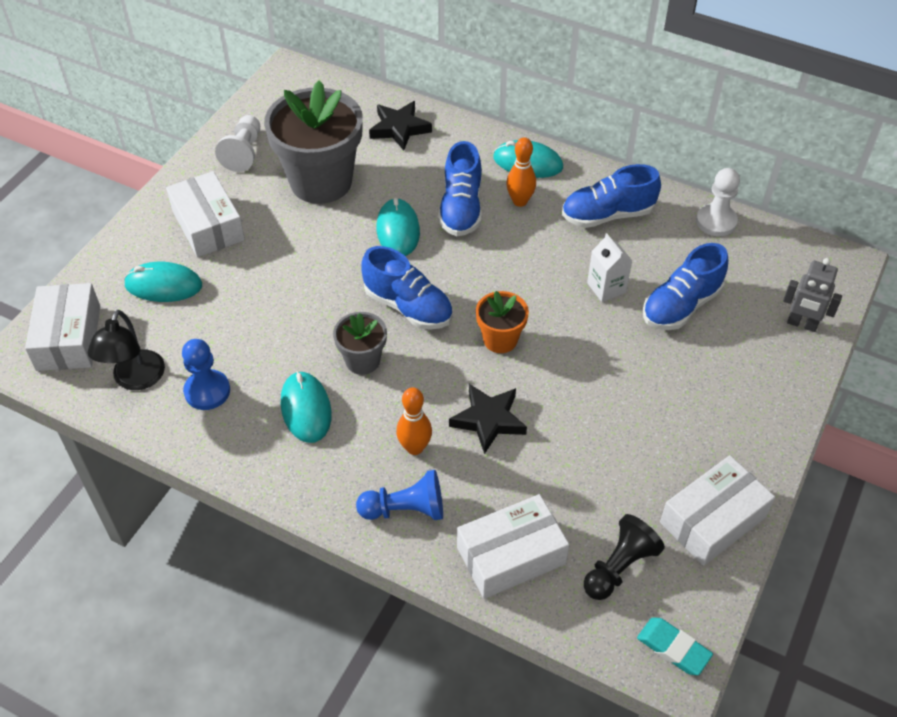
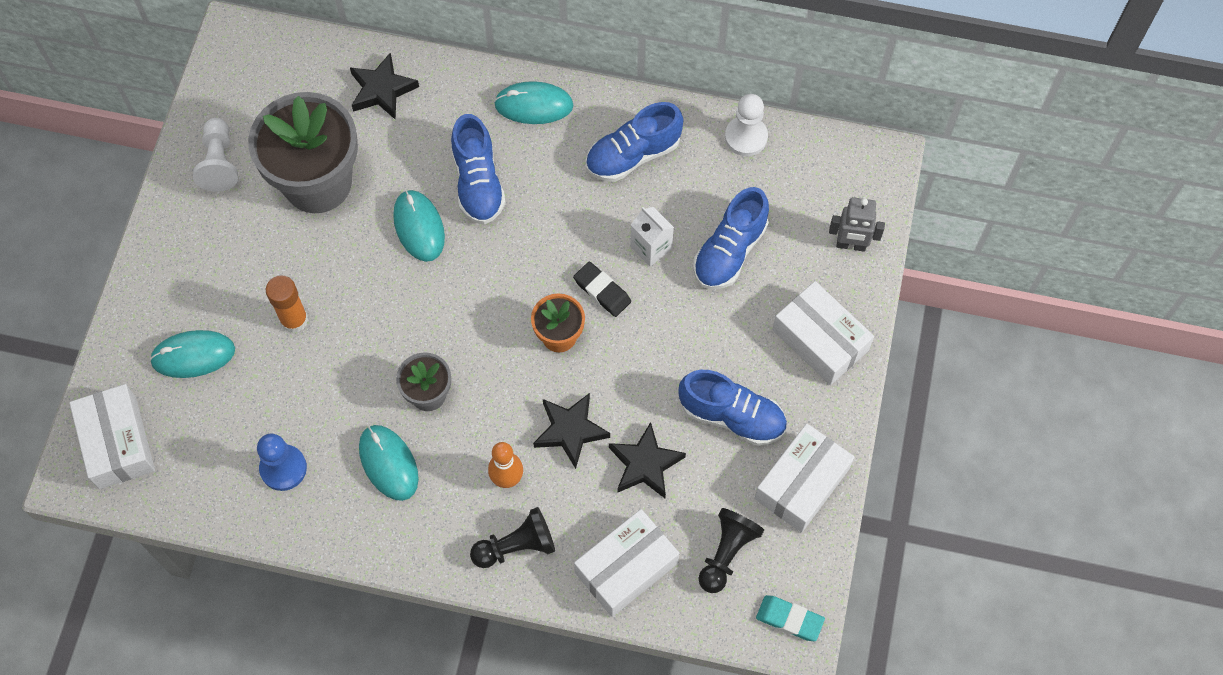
camera: 15 degrees left, 15 degrees up
(135, 379) = (205, 473): black lamp -> none
(208, 225) = (214, 268): white box -> white box (820, 340)
(262, 277) = (294, 320): none -> orange glue stick
(405, 509) = (516, 546): blue pawn -> black pawn
(408, 306) = (456, 319): blue shoe -> blue shoe (732, 416)
(520, 201) = (537, 159): orange bowling pin -> none
(551, 312) = (602, 291): none -> black eraser
(555, 465) = (645, 464): none -> black star

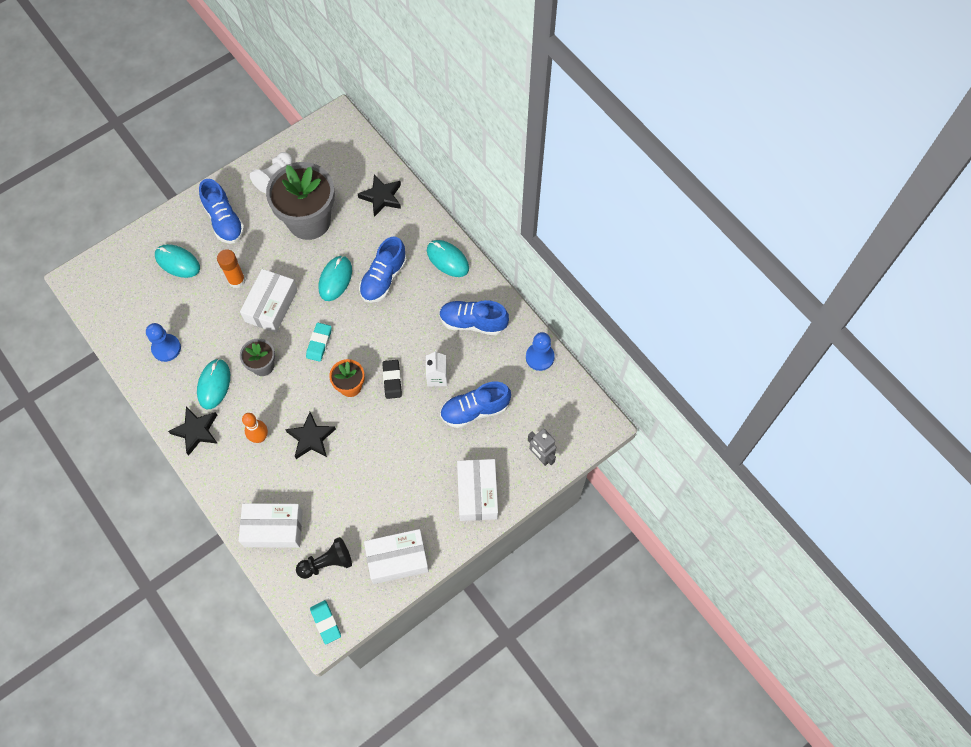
camera: 40 degrees right, 0 degrees up
(117, 442) = (108, 277): white box -> white box (271, 306)
(472, 316) = (319, 343): none -> turquoise eraser
(516, 546) = (233, 474): black pawn -> none
(645, 464) = (330, 484): black star -> black star (196, 431)
(732, 416) = (395, 496): blue shoe -> blue shoe (224, 221)
(746, 137) = (539, 357): white pawn -> blue pawn

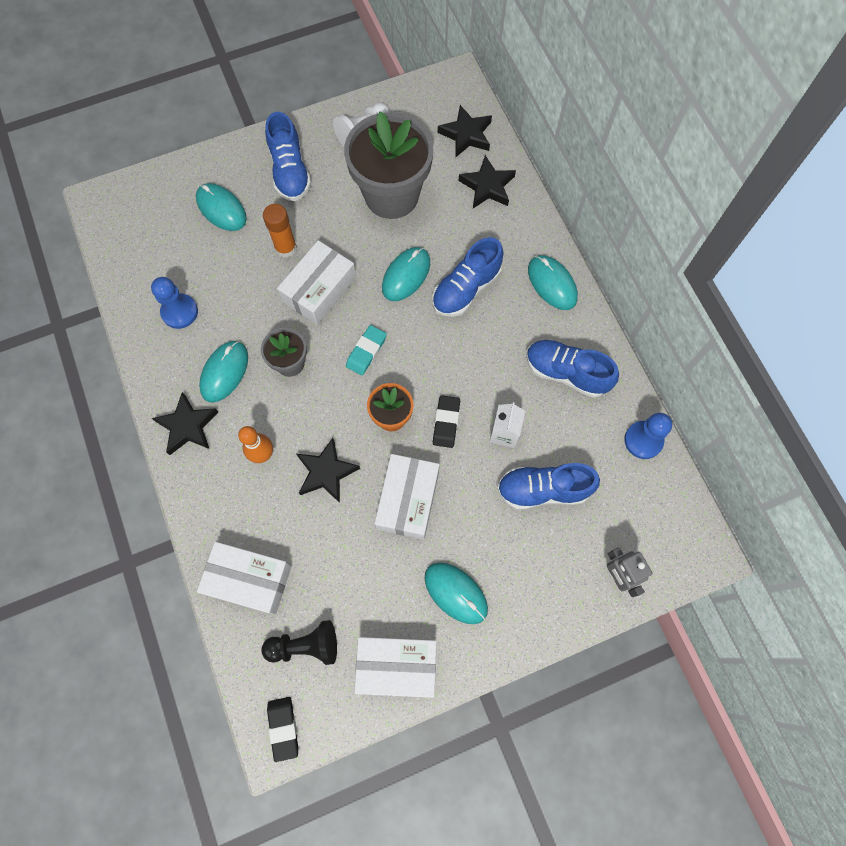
camera: 15 degrees right, 5 degrees up
(326, 622) = (283, 728): turquoise eraser -> black eraser
(356, 161) = (466, 134): none -> black star
(428, 498) = (456, 593): none -> turquoise mouse
(477, 493) = (522, 604): white box -> white box (408, 500)

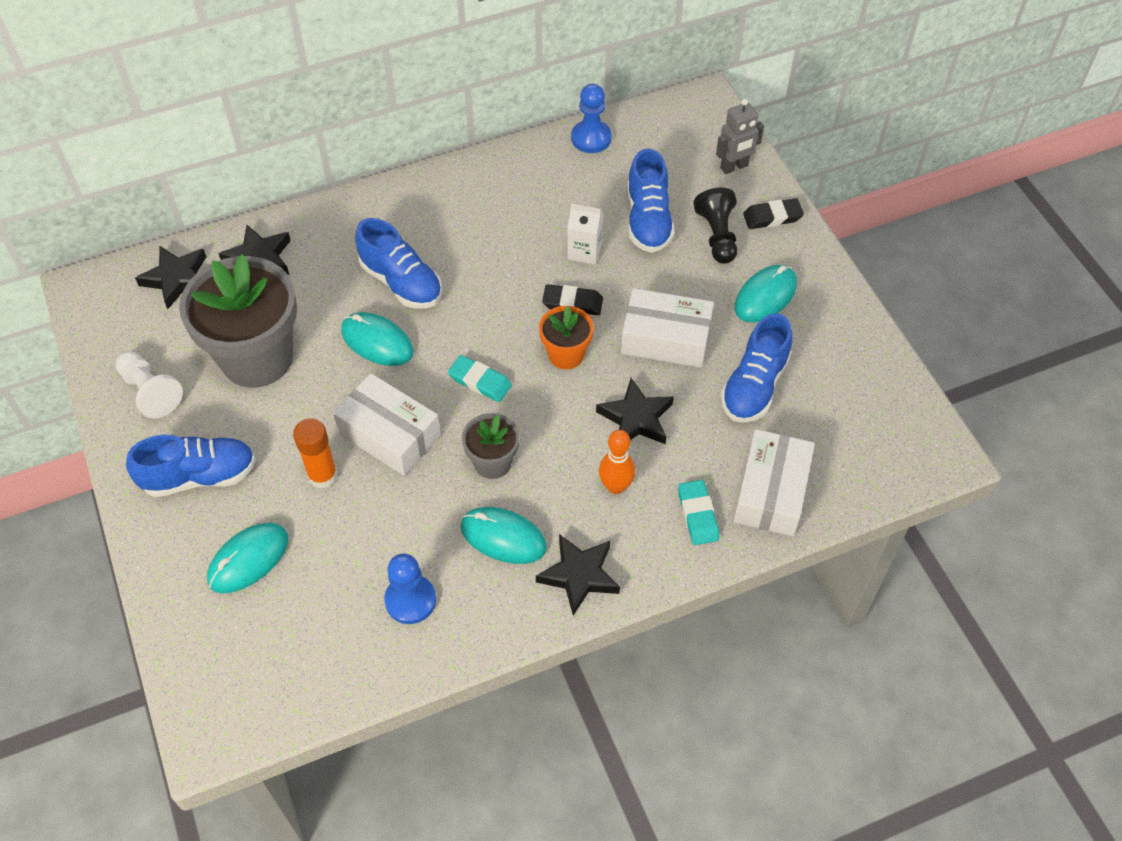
camera: 90 degrees left, 15 degrees down
(232, 518) = (697, 515): none -> turquoise eraser
(283, 728) = (928, 449): black eraser -> black eraser (772, 217)
(305, 645) = (838, 432): black pawn -> black pawn (717, 236)
(397, 666) = (848, 347): white box -> none
(552, 284) = (401, 203): turquoise mouse -> none
(566, 373) = (513, 196): blue shoe -> blue shoe (754, 386)

